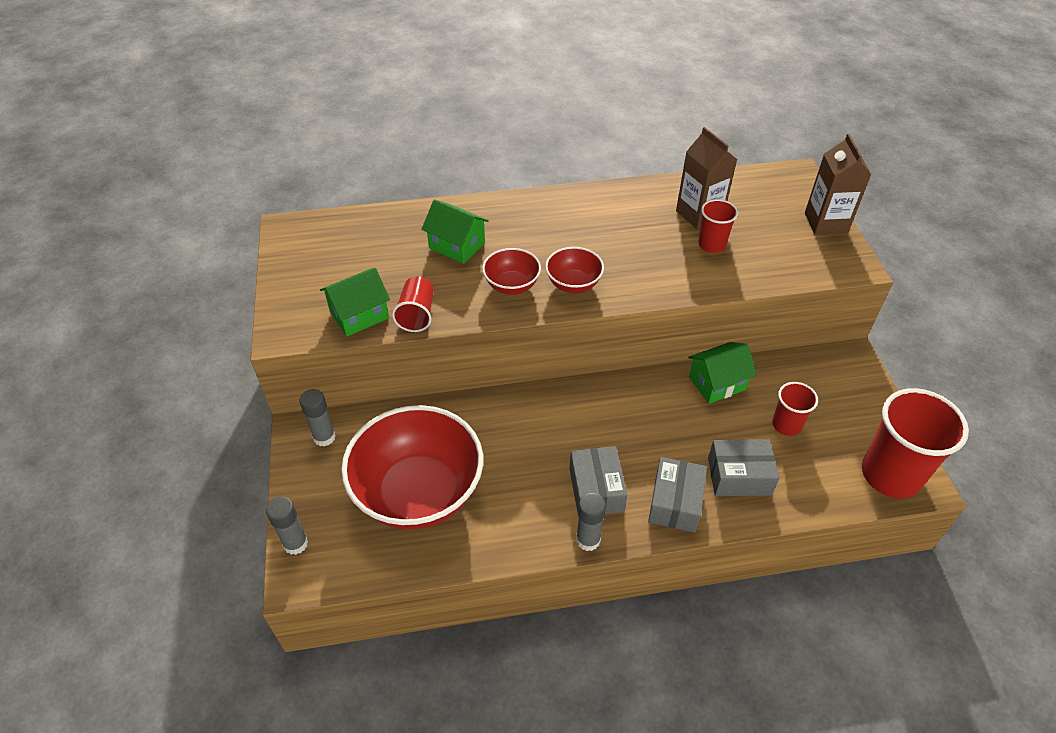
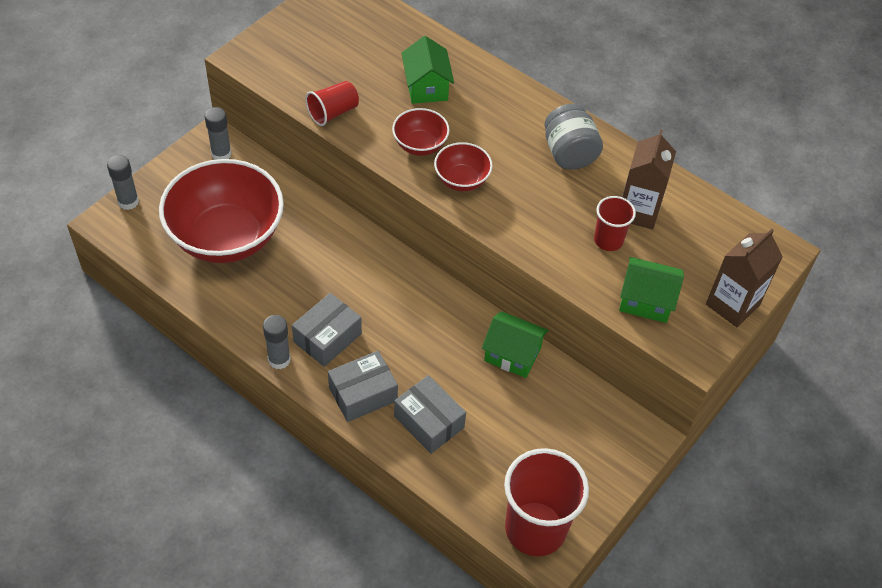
camera: 45 degrees right, 5 degrees up
(359, 315) = (299, 83): green house -> green house (646, 301)
(609, 214) = (569, 153): none -> grey jar
(786, 425) = (516, 426): red cup -> none

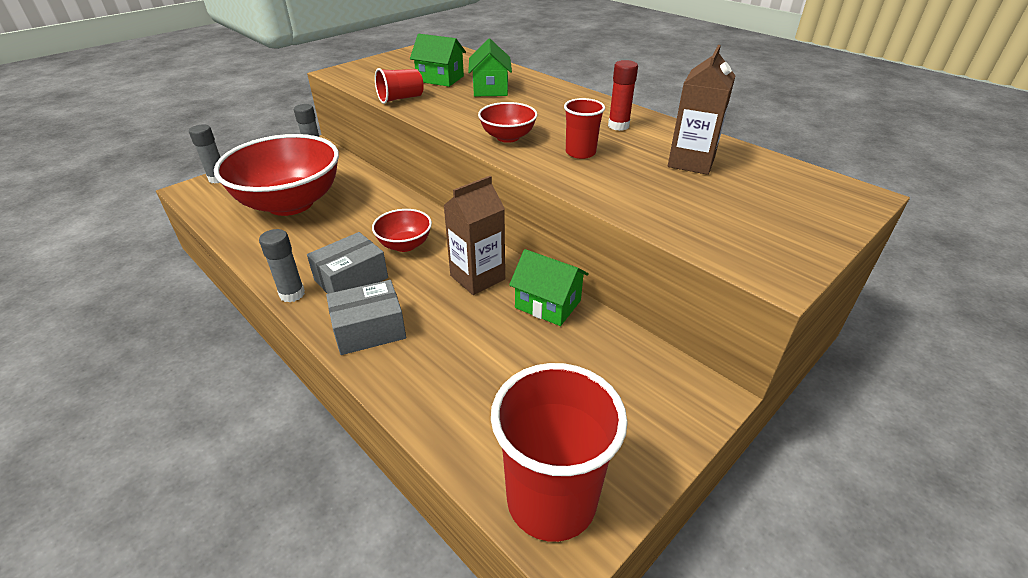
camera: 10 degrees right, 15 degrees down
(420, 145) = (473, 117): red bowl -> red bowl (405, 245)
(429, 422) = (436, 361): grey box -> none
(569, 153) = (618, 126): grey jar -> red glue stick
(608, 240) = (658, 180): red cup -> red cup (580, 152)
(646, 301) = (705, 226): green house -> green house (440, 79)
(732, 305) = (815, 235): brown carton -> brown carton (477, 277)

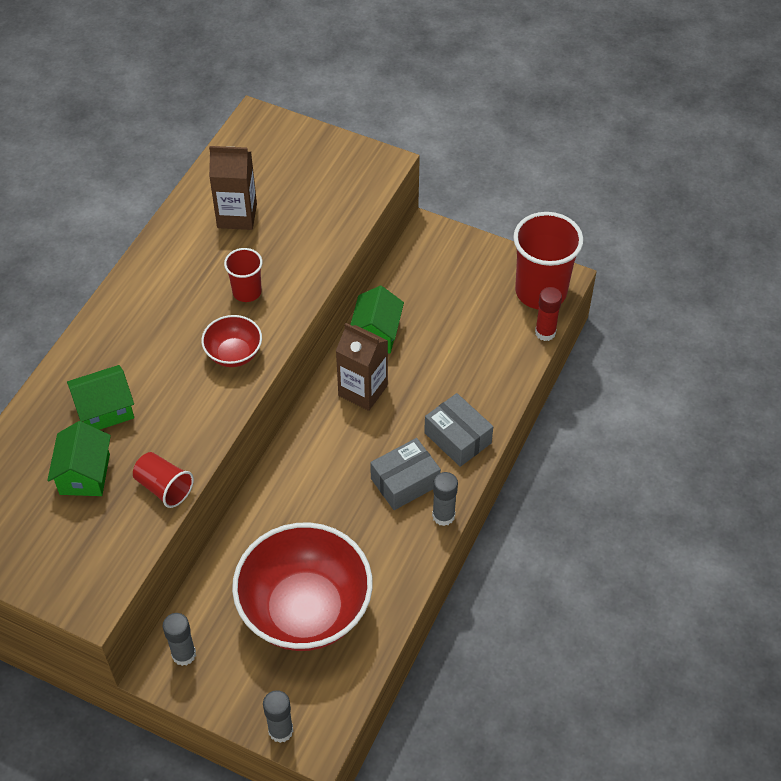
camera: 110 degrees left, 15 degrees up
(351, 279) = (405, 482): grey box -> grey box turned 60 degrees counterclockwise
(405, 245) = (338, 464): red bowl -> none
(618, 126) = (176, 275): red glue stick -> red glue stick (545, 332)

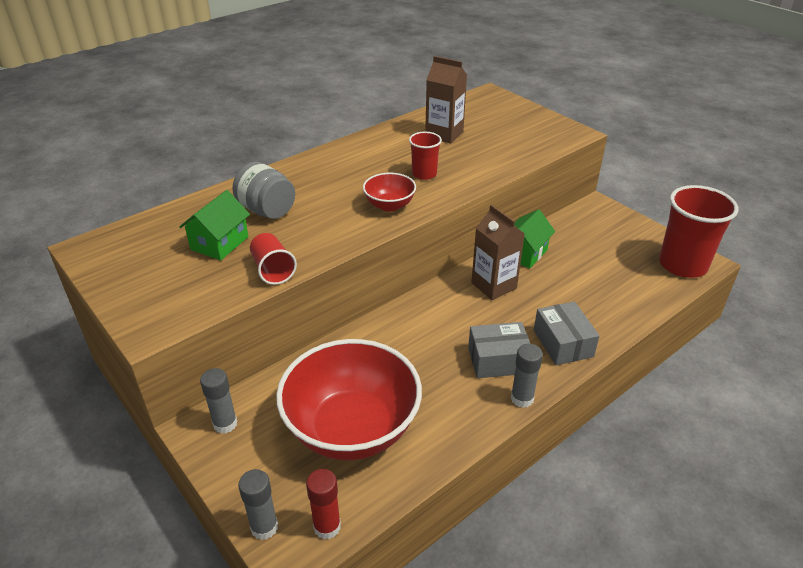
camera: 25 degrees right, 15 degrees down
(105, 410) = (267, 210): green house -> grey jar
(545, 332) = (677, 293): red glue stick -> red glue stick (327, 526)

